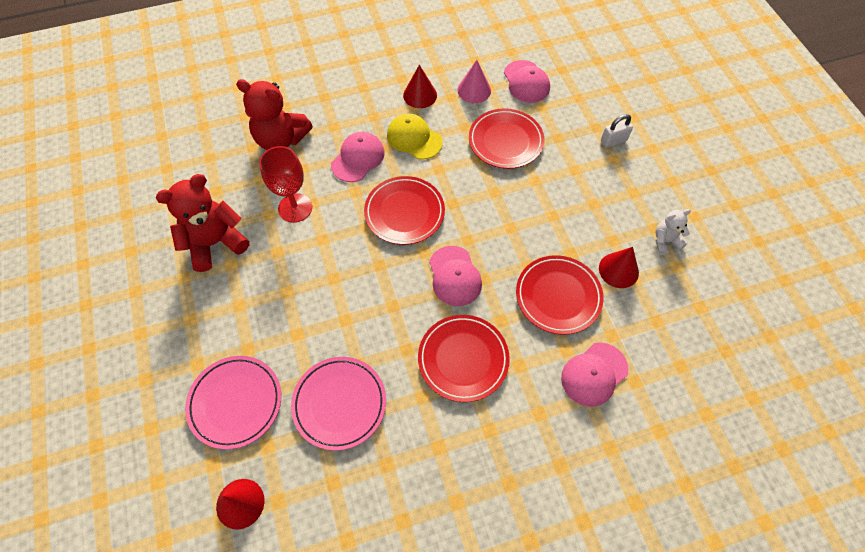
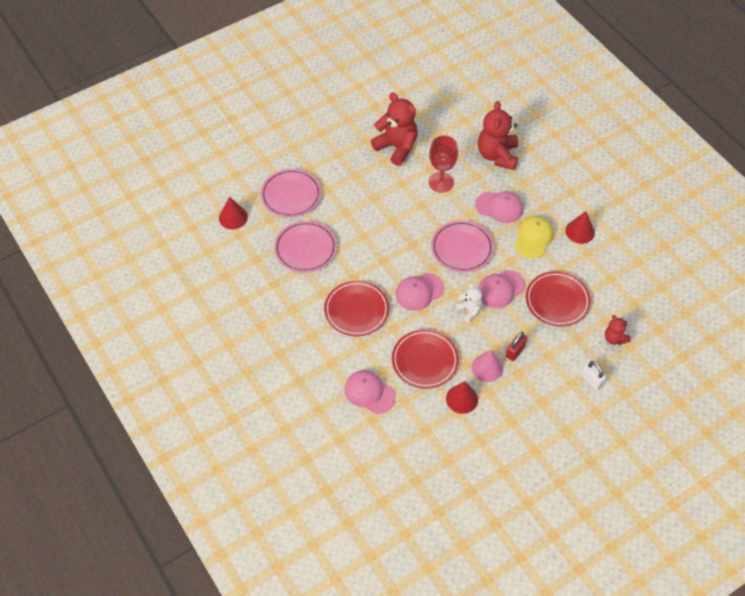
camera: 75 degrees right, 5 degrees down
(404, 212) = (462, 248): red plate -> pink plate
(474, 90) = (602, 268): pink cone -> pink cone (487, 368)
(526, 82) = (630, 304): pink cap -> pink cap (500, 289)
(563, 199) = (515, 351): none -> red padlock
(565, 106) = (614, 338): none -> red teddy bear
(665, 241) = (501, 430): white teddy bear -> white teddy bear (469, 310)

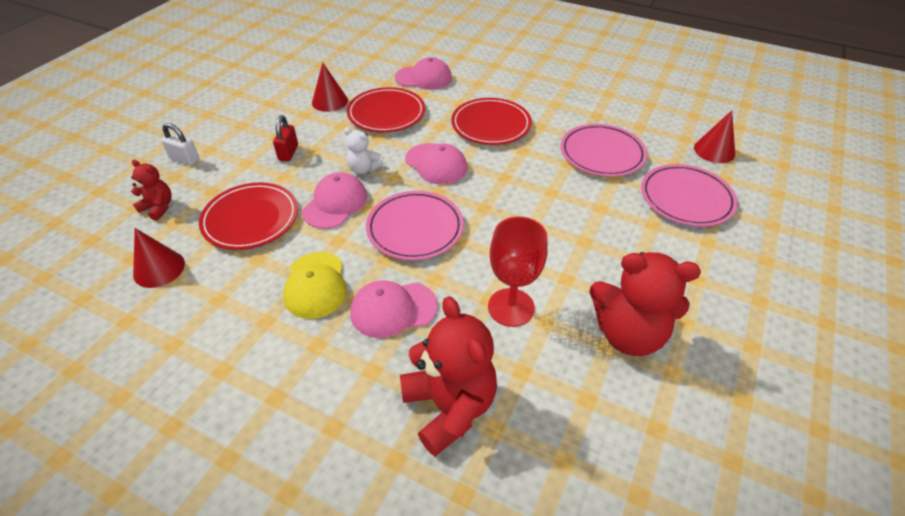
camera: 150 degrees right, 10 degrees down
(419, 292) = (436, 164): pink cap -> pink cap turned 105 degrees clockwise
(487, 368) = (315, 130): pink cone -> none
(580, 231) = (239, 328): red cone -> red cone (159, 268)

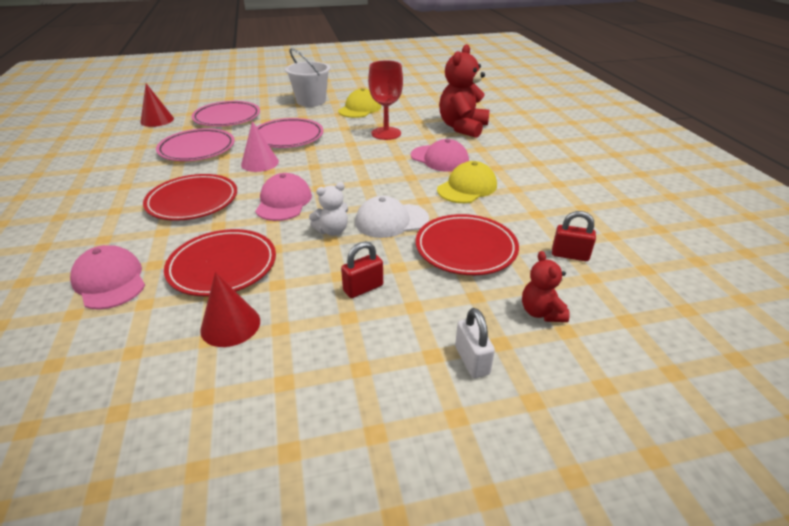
camera: 130 degrees left, 10 degrees down
(159, 268) = (570, 255): red cone -> red padlock
(335, 203) = (391, 220): pink cap -> white cap
(363, 169) = (332, 231): white teddy bear -> white teddy bear turned 75 degrees clockwise
(415, 228) = (369, 179): pink plate -> pink plate (288, 137)
(528, 178) = (260, 163): none -> pink cone
(628, 334) = (360, 109): red teddy bear -> yellow cap
(703, 297) = (311, 101): none -> white bucket

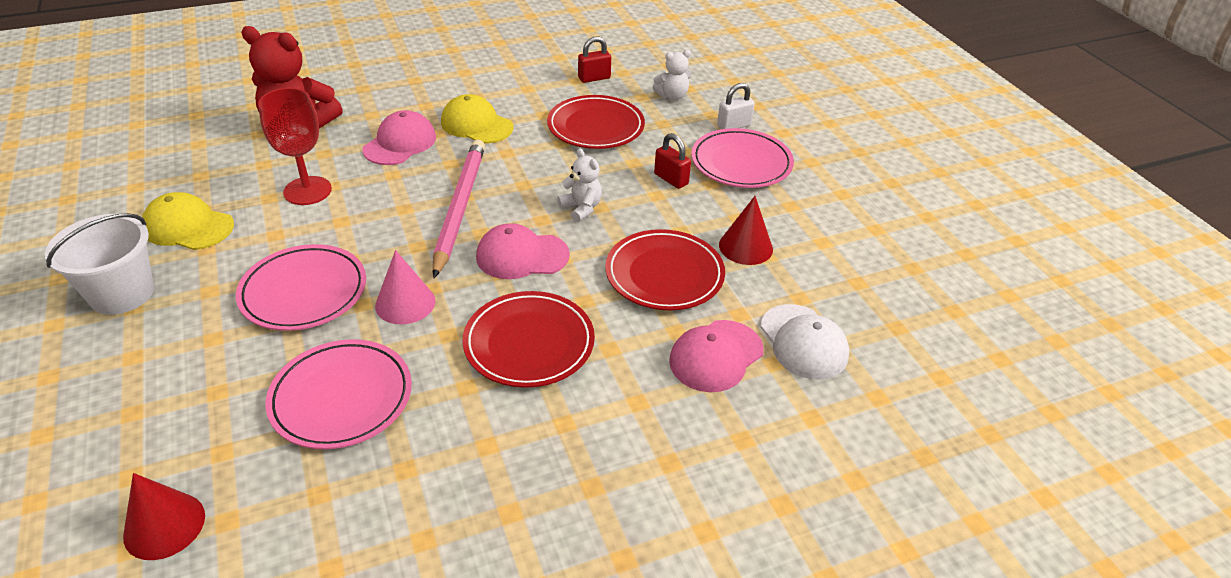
camera: 100 degrees left, 5 degrees up
(227, 117) = (182, 400): pink plate -> pink plate (741, 163)
(352, 180) = (459, 207): none -> pink pencil
(391, 220) = (554, 171): white cap -> white cap (803, 342)
(541, 312) = (672, 96): red teddy bear -> white teddy bear
(570, 255) = (594, 78): red padlock -> red padlock turned 60 degrees clockwise

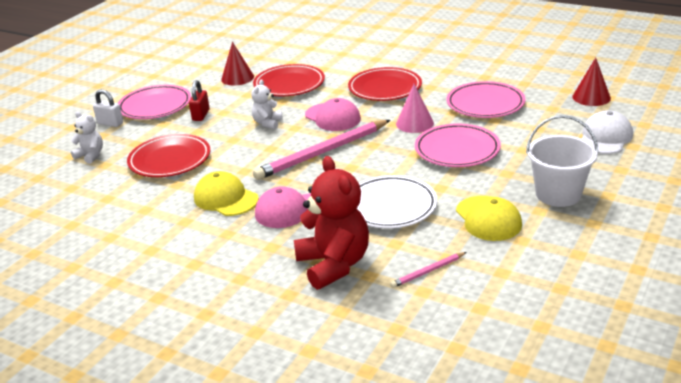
camera: 125 degrees left, 10 degrees down
(207, 157) = (428, 272): none -> pink pencil
(307, 191) = (390, 206): red goblet -> white plate
(476, 125) = (225, 198): yellow cap -> yellow cap turned 135 degrees clockwise
(594, 78) = (95, 193): red padlock -> none
(716, 356) = (325, 57): pink cap -> none
(803, 342) = (288, 48): white cap -> white cap (605, 137)

